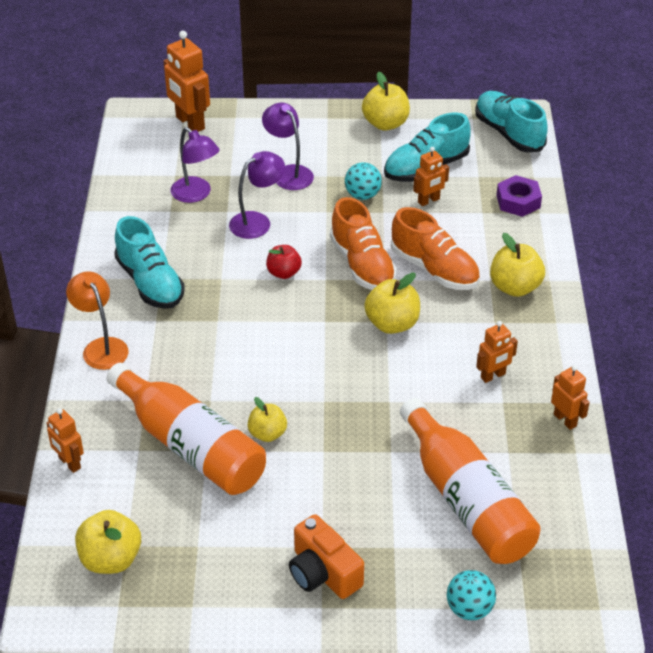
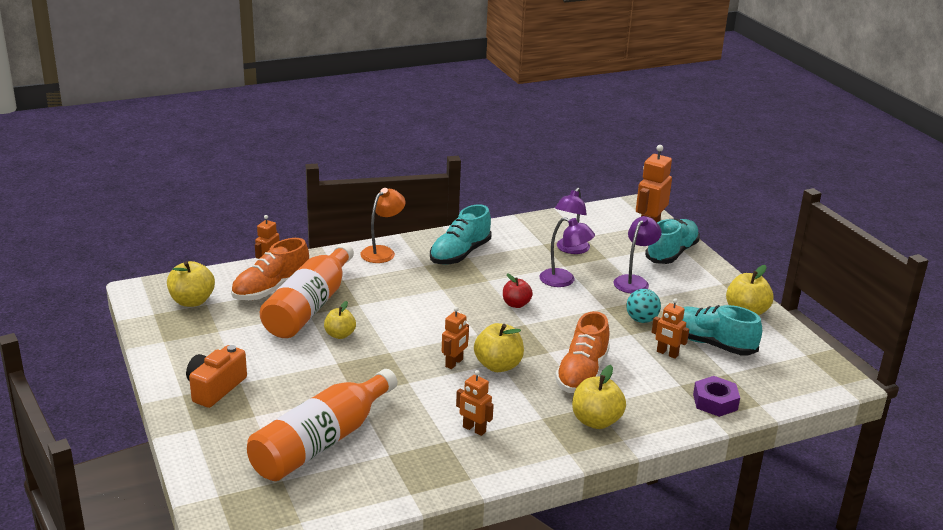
camera: 65 degrees right, 15 degrees down
(362, 265) = (556, 337): orange shoe -> orange shoe (271, 289)
(469, 609) = (206, 465): turquoise ball -> none
(508, 133) = (807, 379): turquoise shoe -> turquoise shoe (671, 253)
(565, 420) = (447, 480): orange robot -> orange robot (454, 363)

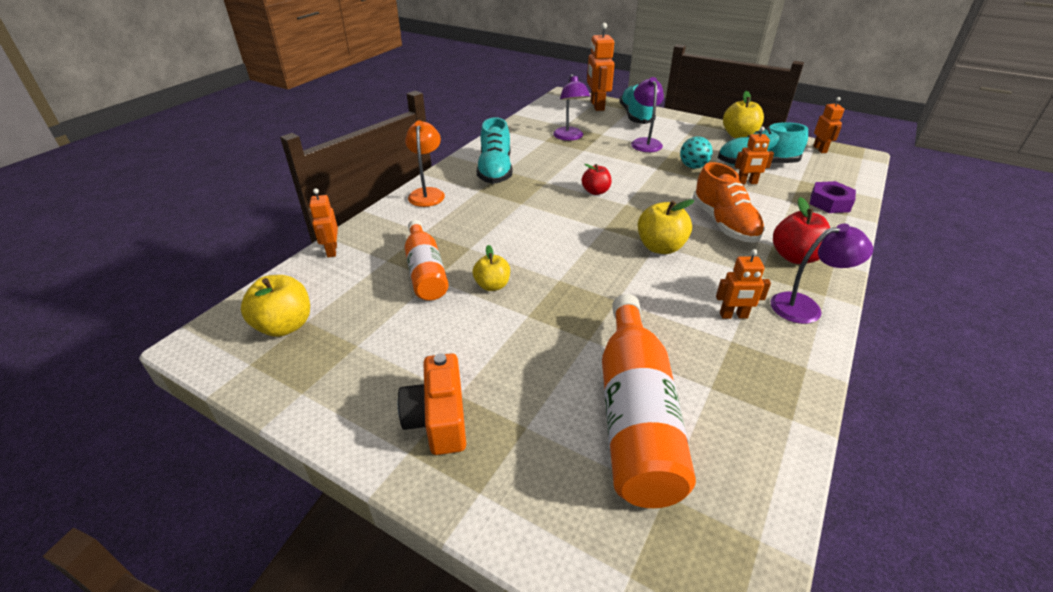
camera: 35 degrees left, 10 degrees up
(271, 289) = (363, 272): orange shoe -> none
(309, 306) = (425, 271): orange bottle -> orange bottle, size x0.64
(454, 363) = (626, 262): orange robot -> orange robot (820, 149)
(564, 280) = (600, 160): purple lamp -> purple lamp (805, 307)
(596, 421) = (795, 257): yellow apple -> red apple

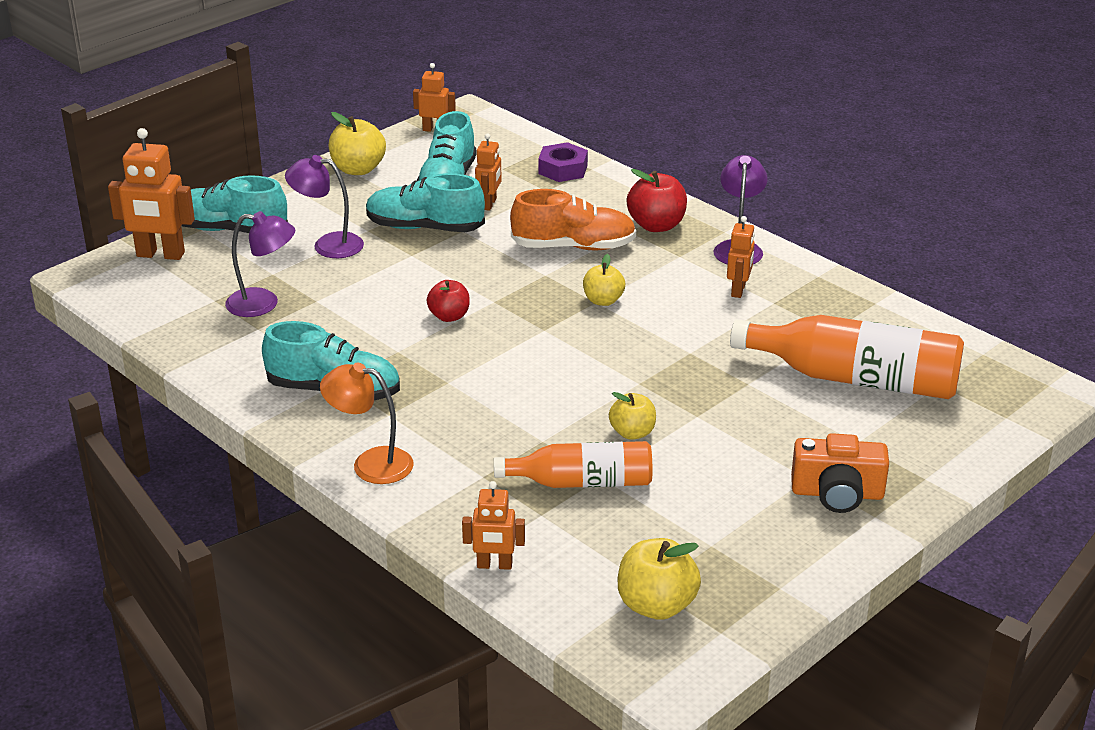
camera: 75 degrees left, 5 degrees down
(660, 247) = (603, 301): yellow apple -> yellow apple, size x0.66
(693, 166) = (425, 228): turquoise ball -> turquoise shoe

